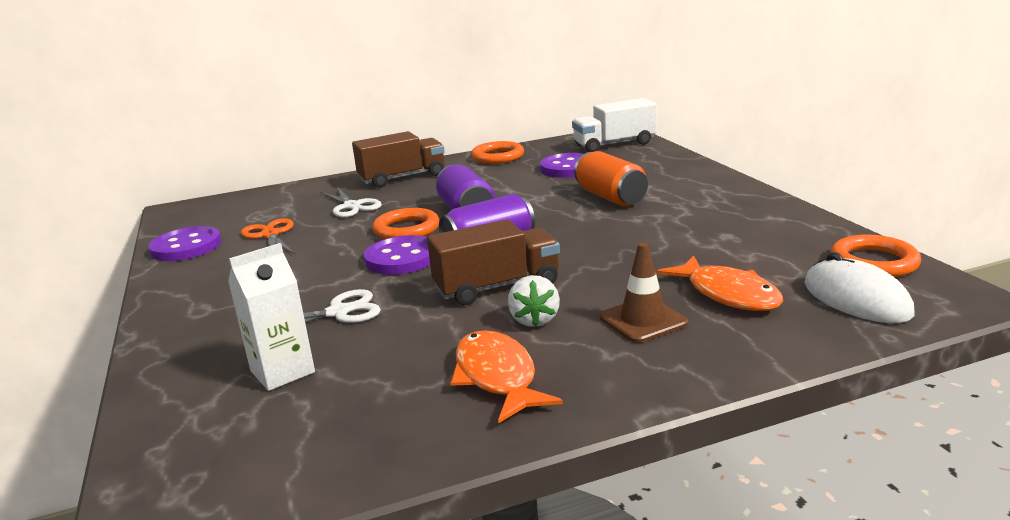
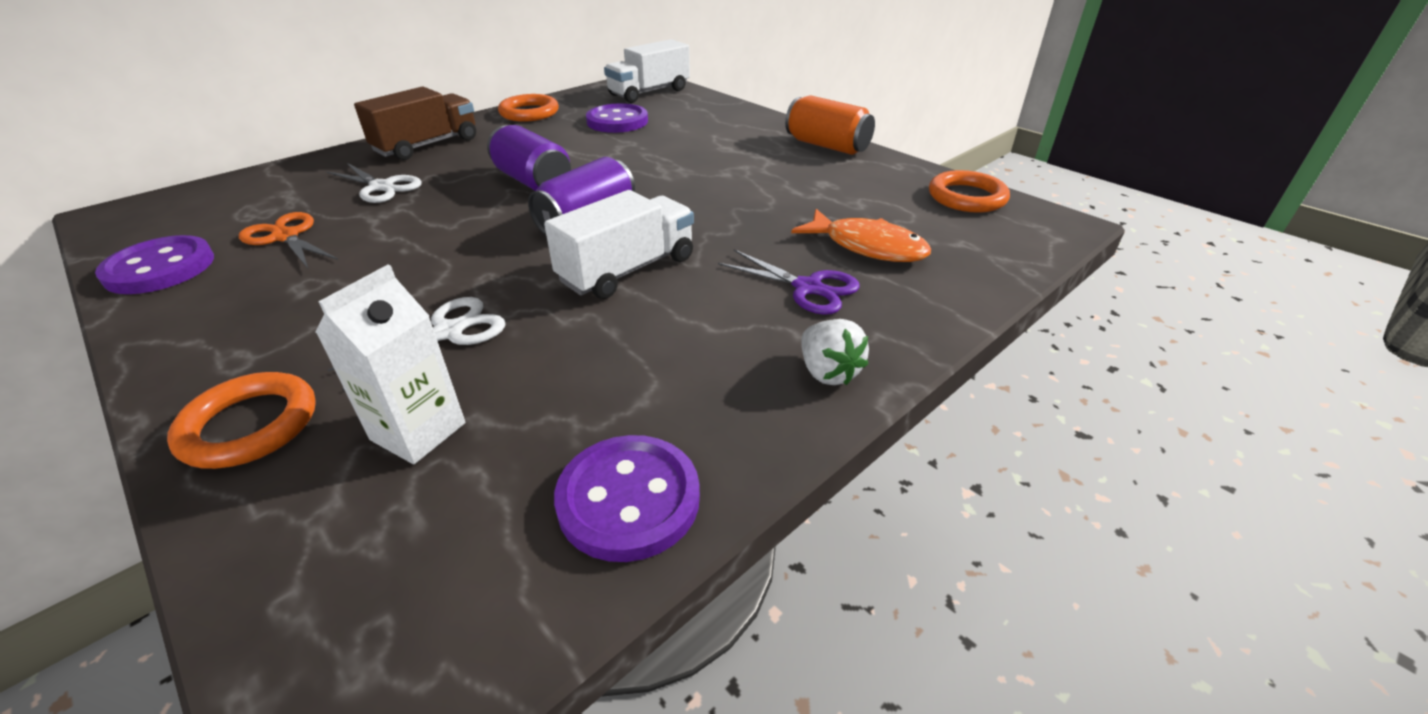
camera: 25 degrees left, 15 degrees up
(401, 258) = (489, 248): purple button -> purple button (628, 499)
(406, 229) = (472, 210): orange ring -> orange ring (250, 425)
(497, 286) = (627, 270): brown truck -> white truck
(497, 377) = (700, 384): orange fish -> none
(534, 320) = (695, 305): white strawberry -> white strawberry (828, 372)
(610, 197) = (683, 151): orange can -> orange can (827, 146)
(643, 320) = (808, 288): brown traffic cone -> purple scissors
(856, 299) = (979, 236): white mouse -> none

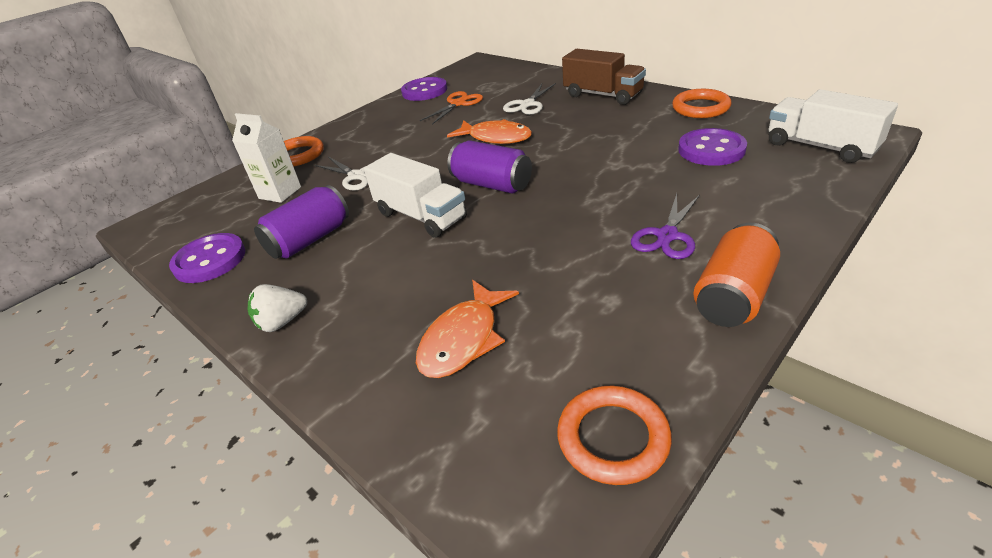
camera: 90 degrees right, 0 degrees up
(459, 213) = (496, 138): none -> orange fish
(533, 181) = (554, 148): purple can -> purple can (310, 240)
(808, 288) = (391, 304): purple scissors -> purple scissors (667, 236)

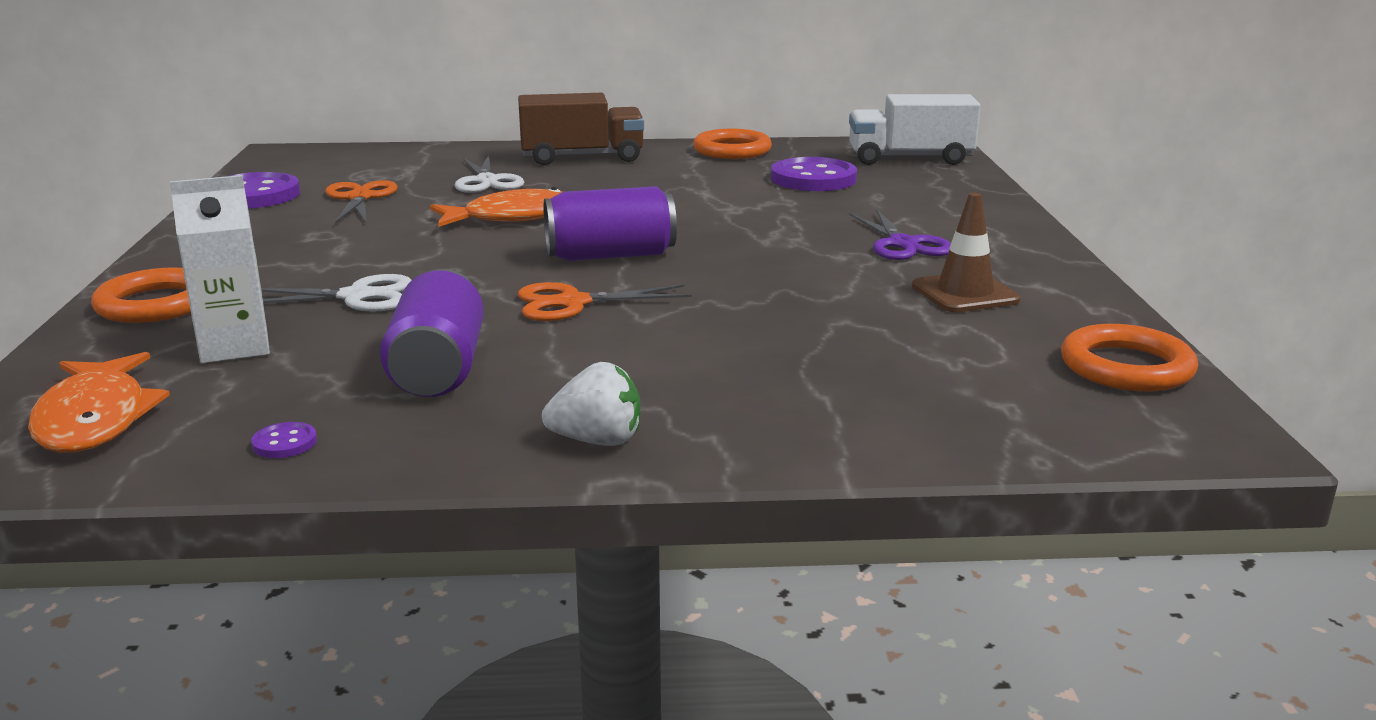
camera: 50 degrees left, 15 degrees down
(210, 260) = (284, 443): purple button -> purple button, size x0.42
(282, 322) = (597, 441): white strawberry -> white strawberry turned 105 degrees counterclockwise
(421, 216) = (573, 303): white truck -> orange scissors
(463, 339) = (867, 367): orange fish -> orange fish (95, 419)
(628, 302) = (965, 293): none -> brown traffic cone
(733, 295) = (1037, 263): orange can -> none

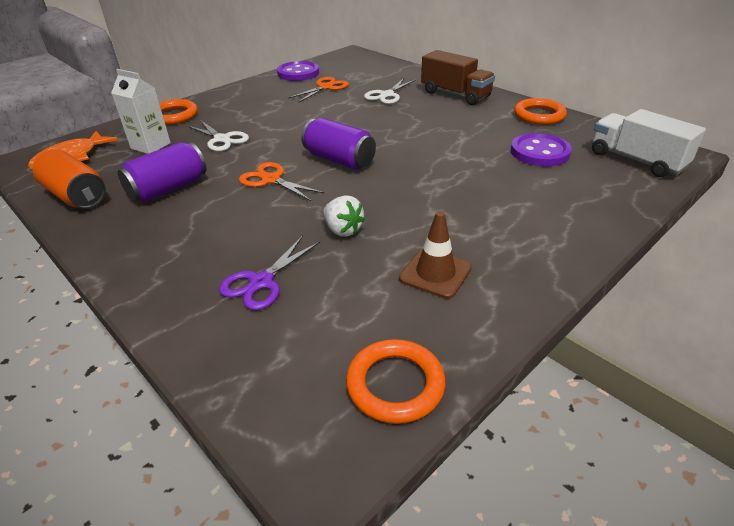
camera: 50 degrees right, 15 degrees up
(284, 443) = (76, 196): purple button -> orange can
(512, 217) = (352, 120): orange fish -> none
(597, 441) = (129, 256): white strawberry -> white strawberry (343, 230)
(903, 244) = (483, 221): purple scissors -> purple scissors (261, 282)

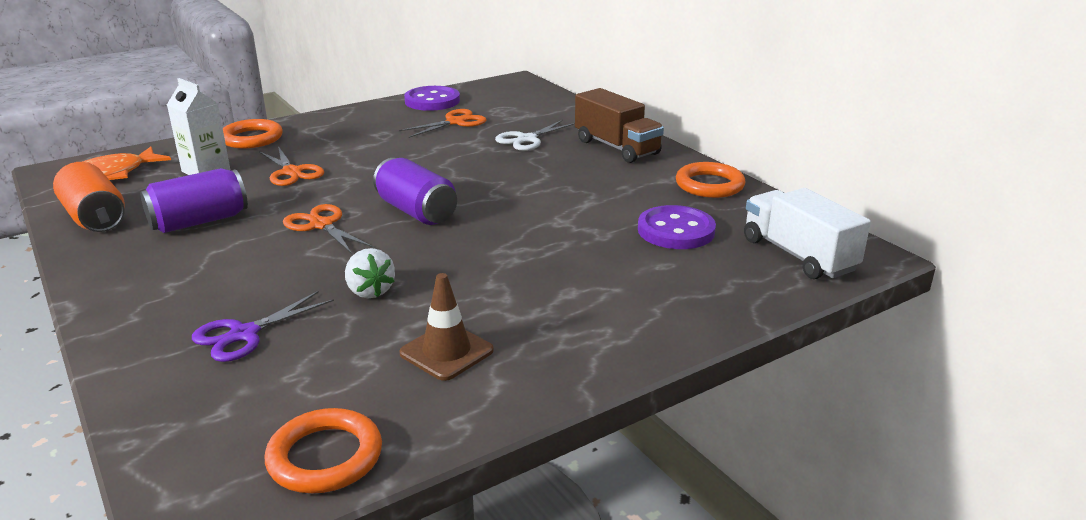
camera: 10 degrees right, 10 degrees down
(222, 139) = (292, 172): white scissors -> orange scissors

